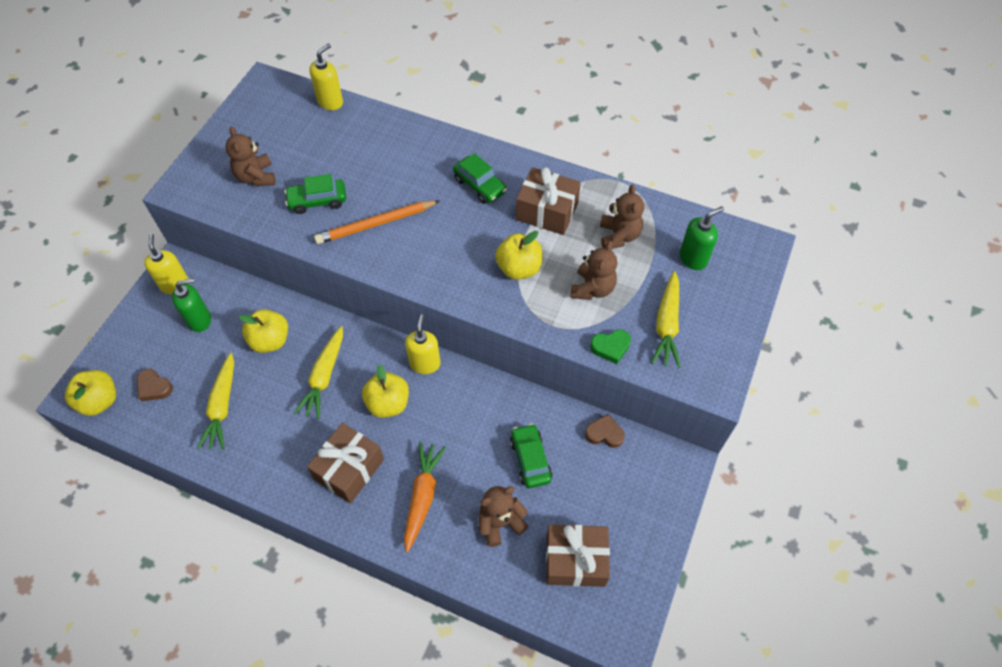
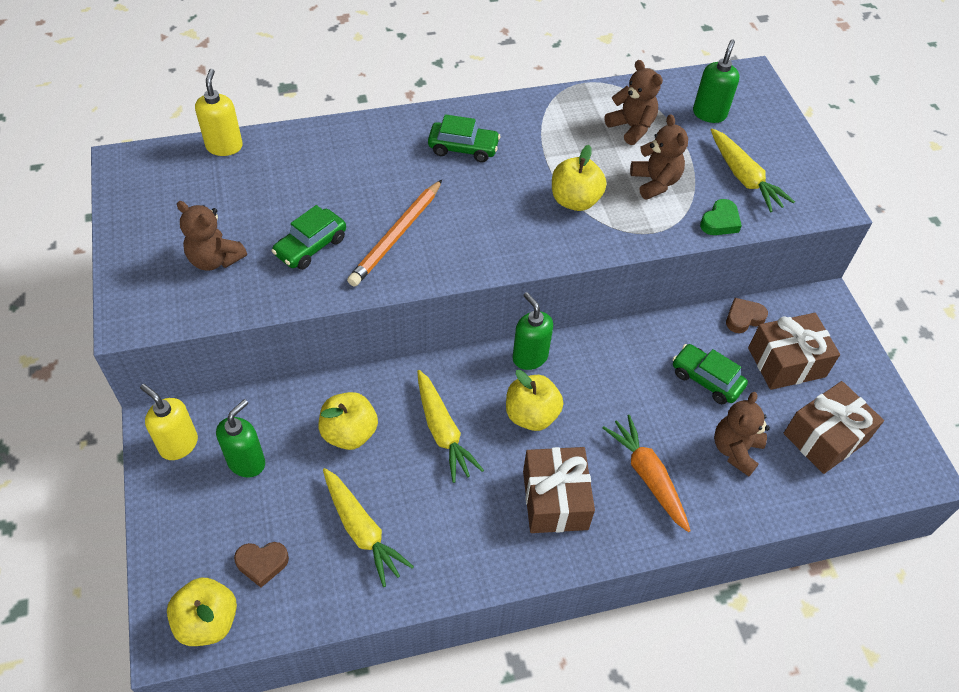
camera: 40 degrees left, 5 degrees down
(425, 363) = (529, 357): yellow soap dispenser -> green soap dispenser
(547, 211) = (549, 139): brown gift -> brown gift (786, 362)

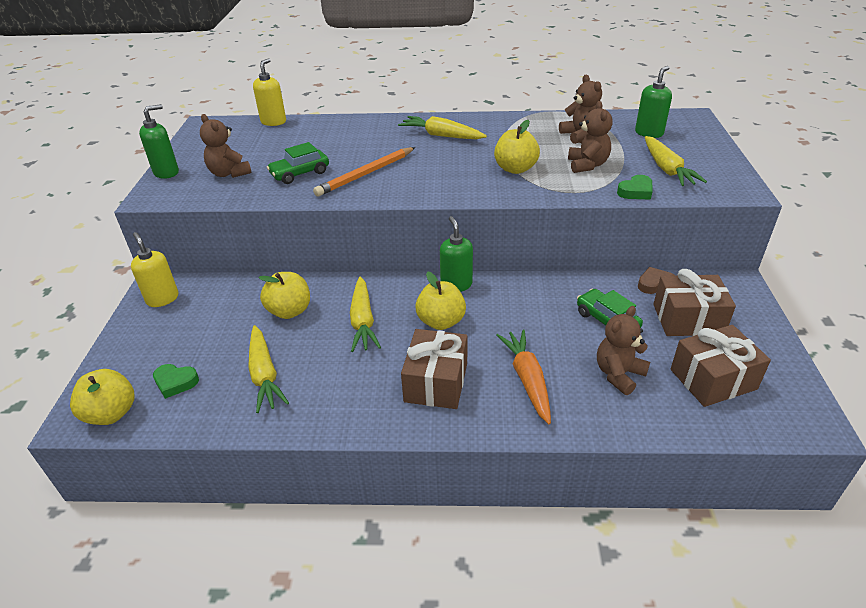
camera: 20 degrees right, 15 degrees down
(246, 462) = (203, 317): green soap dispenser -> green soap dispenser (166, 172)
(262, 563) = (175, 382): brown heart -> green heart
(463, 148) = (441, 135): green car -> yellow carrot

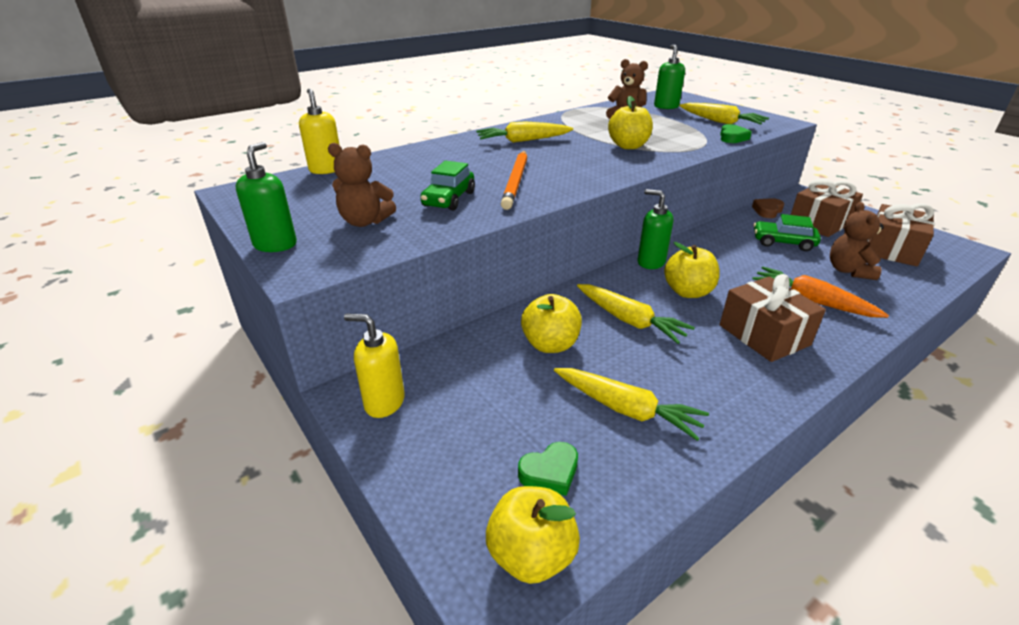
camera: 40 degrees left, 5 degrees down
(587, 165) = (670, 132): brown teddy bear -> none

